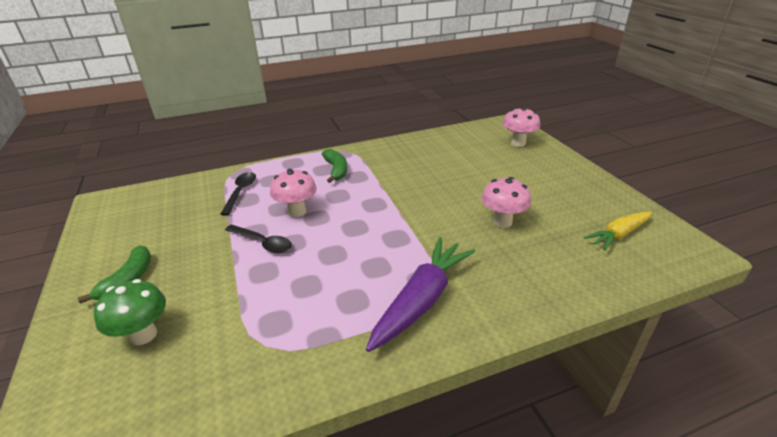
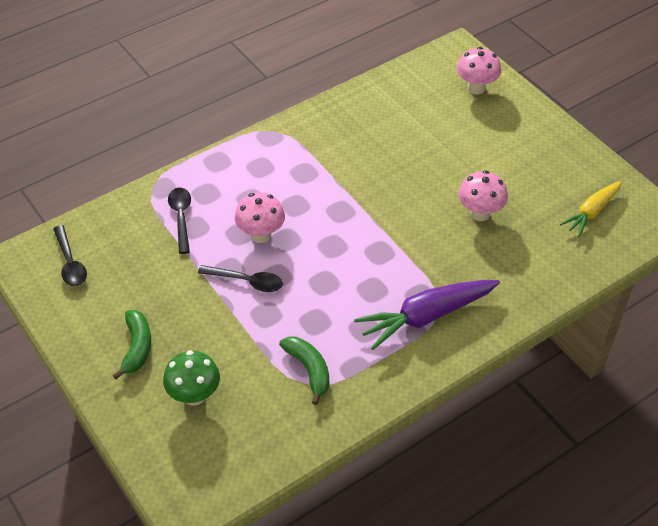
camera: 15 degrees left, 15 degrees up
(132, 209) = (70, 263): none -> black spoon
(336, 170) = (276, 166): green banana -> green banana (309, 370)
(422, 300) = (426, 317): purple carrot -> purple carrot turned 135 degrees counterclockwise

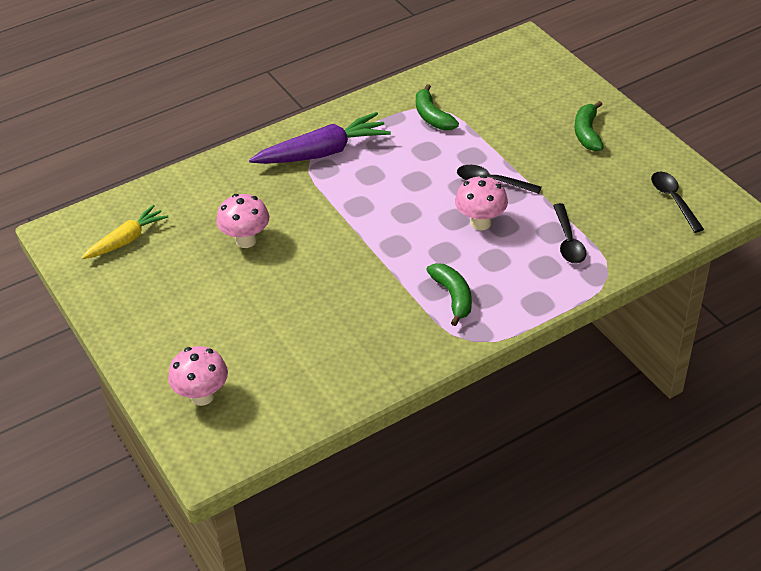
camera: 175 degrees left, 5 degrees down
(194, 395) = (529, 101): green mushroom -> none
(288, 165) = (453, 297): none -> green banana

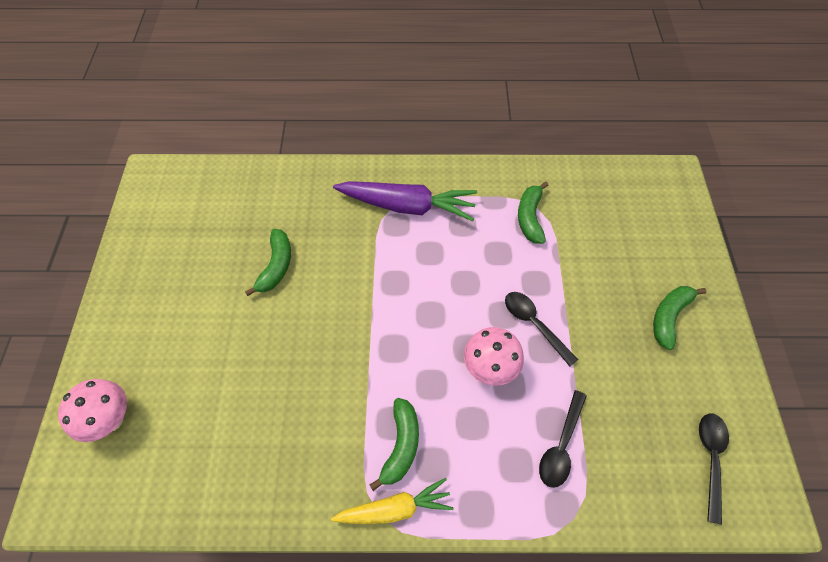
camera: 30 degrees right, 15 degrees up
(126, 240) = (191, 212): yellow carrot -> yellow carrot (395, 508)
(246, 240) = (276, 266): pink mushroom -> green banana

